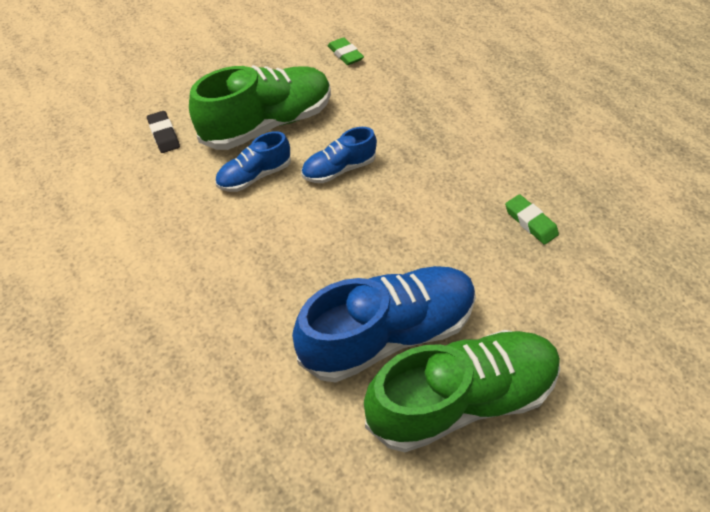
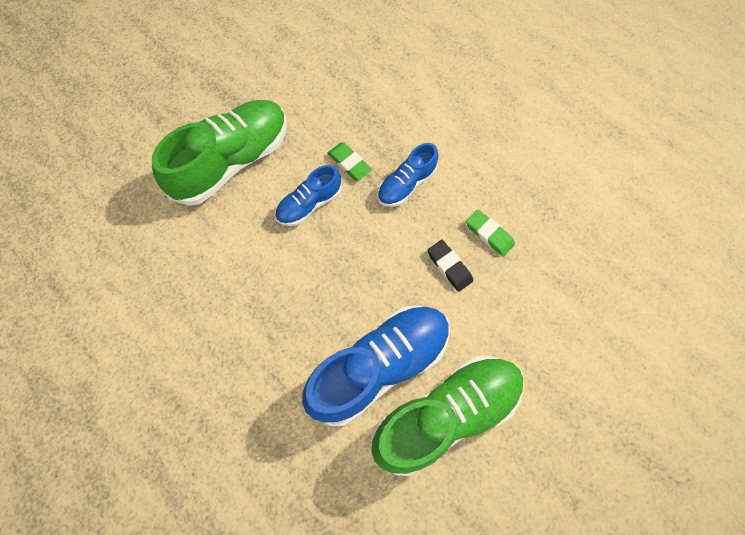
camera: 10 degrees left, 15 degrees up
(164, 134) = (132, 190): black eraser -> black eraser (449, 267)
(255, 176) = (231, 224): blue shoe -> blue shoe (406, 184)
(345, 54) = (292, 62): green eraser -> green eraser (349, 163)

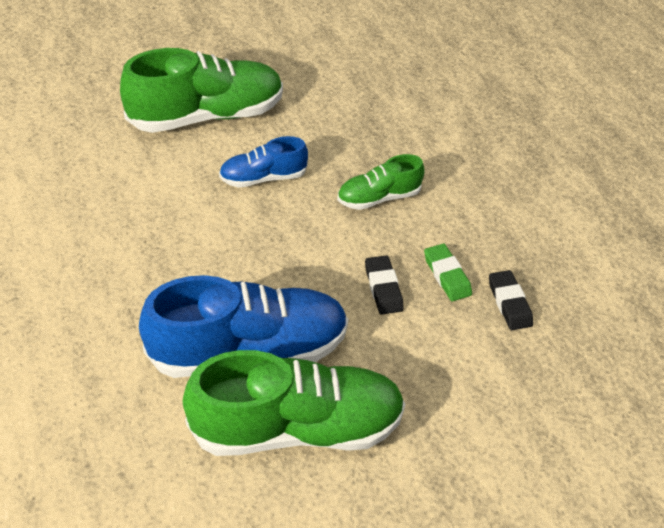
camera: 20 degrees right, 20 degrees down
(349, 163) = (327, 158): green eraser -> none
(406, 184) = (378, 197): blue shoe -> green shoe
(543, 239) = (509, 303): none -> black eraser

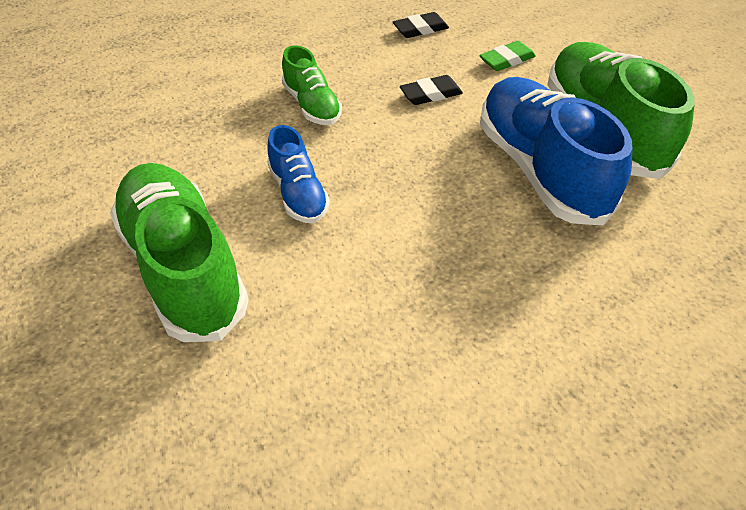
camera: 95 degrees left, 0 degrees up
(446, 275) = (402, 60): green eraser -> green eraser (507, 60)

